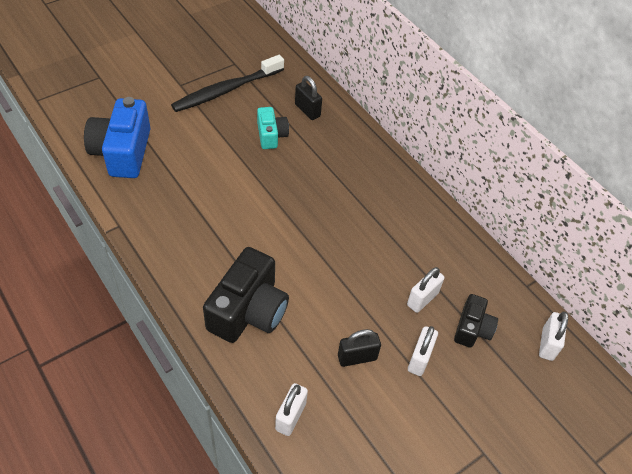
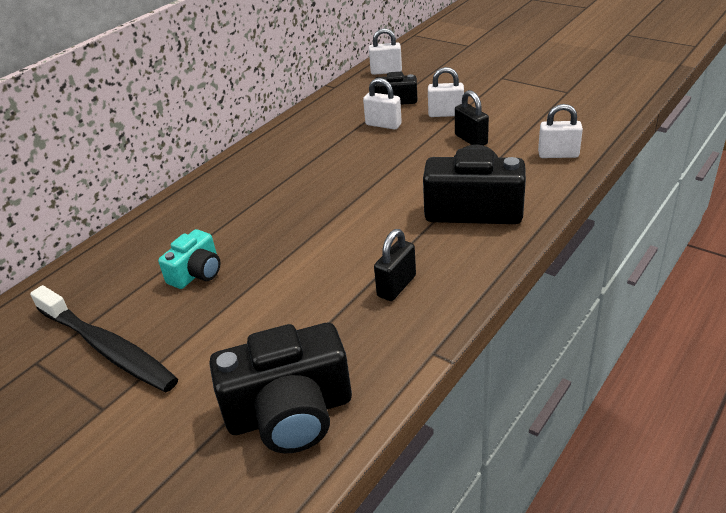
camera: 100 degrees left, 15 degrees down
(122, 152) = (290, 413): blue camera -> black camera
(271, 135) = (197, 273): turquoise camera -> turquoise camera turned 150 degrees clockwise
(307, 110) = (137, 257): black padlock -> black padlock (396, 286)

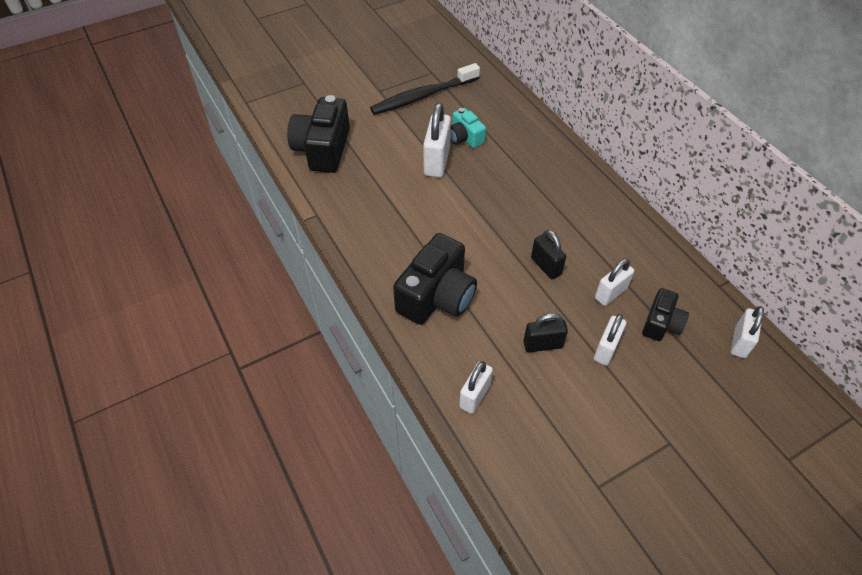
camera: 110 degrees right, 15 degrees up
(258, 280) = (437, 161): none -> white padlock
(396, 286) = (383, 220): black padlock -> black padlock (546, 266)

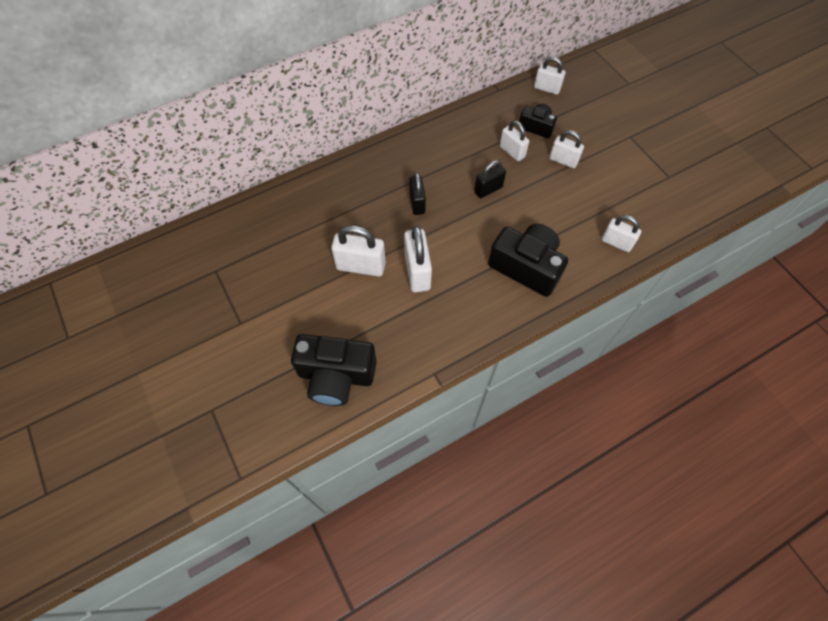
camera: 90 degrees left, 10 degrees up
(423, 96) = (256, 279): black toothbrush -> none
(430, 203) = (417, 272): none -> white padlock
(465, 138) = (327, 241): turquoise camera -> none
(542, 344) = (564, 197): black padlock -> black padlock (417, 203)

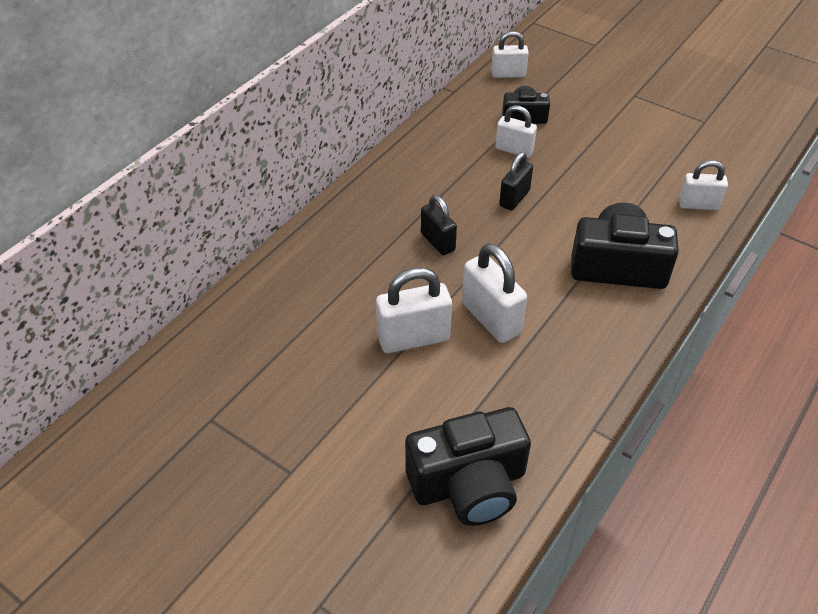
camera: 25 degrees left, 15 degrees down
(563, 160) = (579, 141): white padlock -> none

